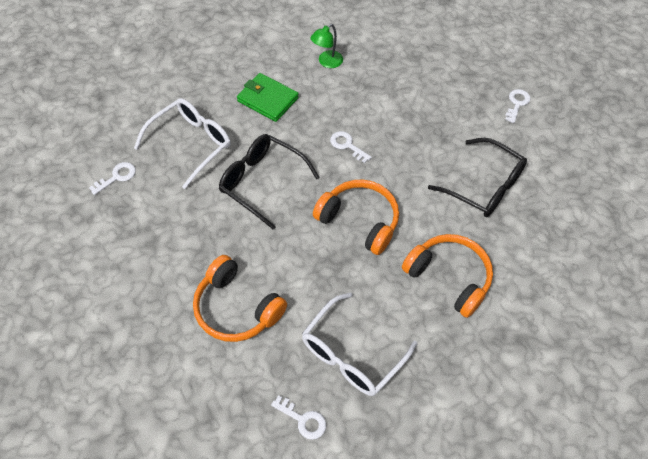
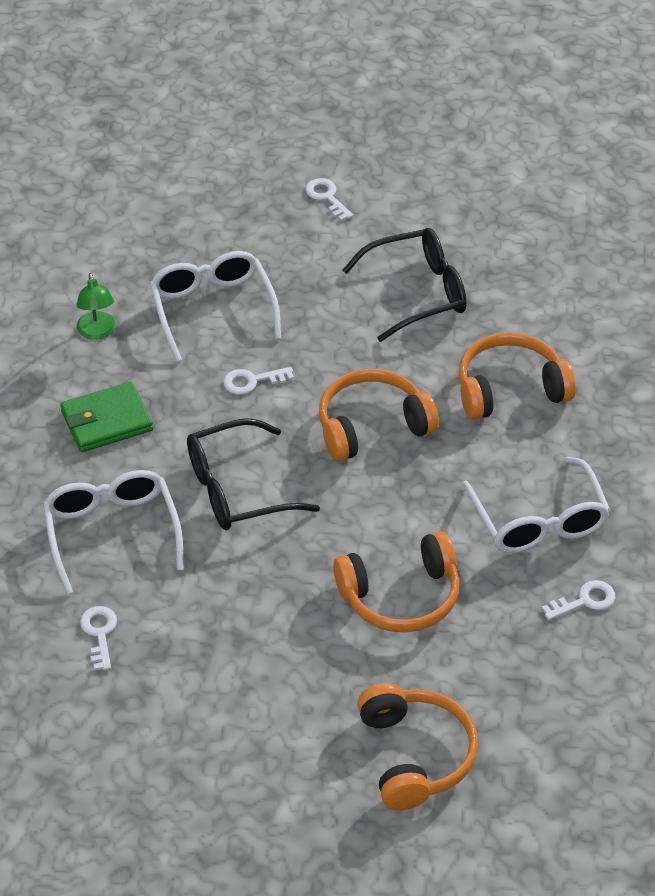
camera: 55 degrees left, 10 degrees down
(115, 385) = (415, 755): none -> orange headphones
(385, 100) = (212, 309): none -> white glasses

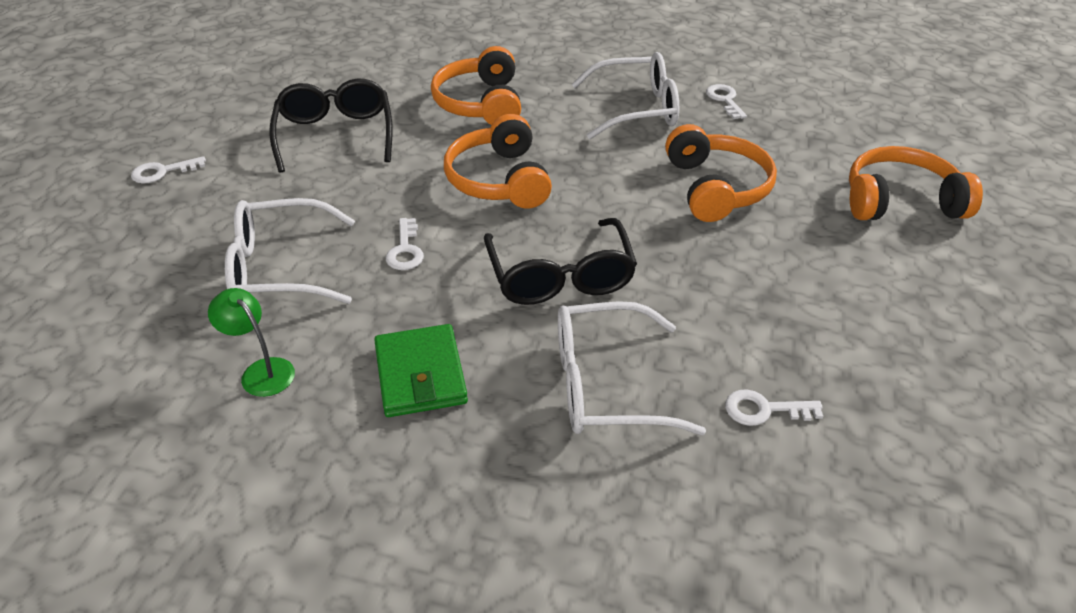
camera: 80 degrees left, 5 degrees down
(97, 332) = (261, 371): green lamp -> green lamp turned 135 degrees counterclockwise

